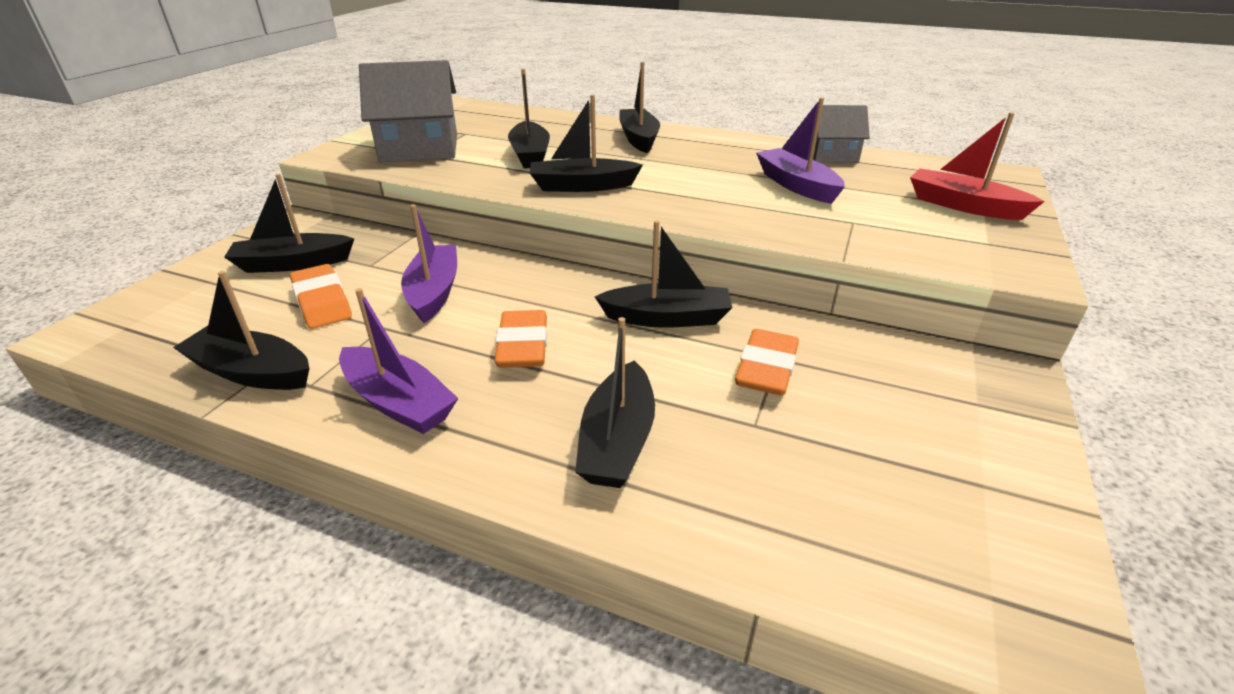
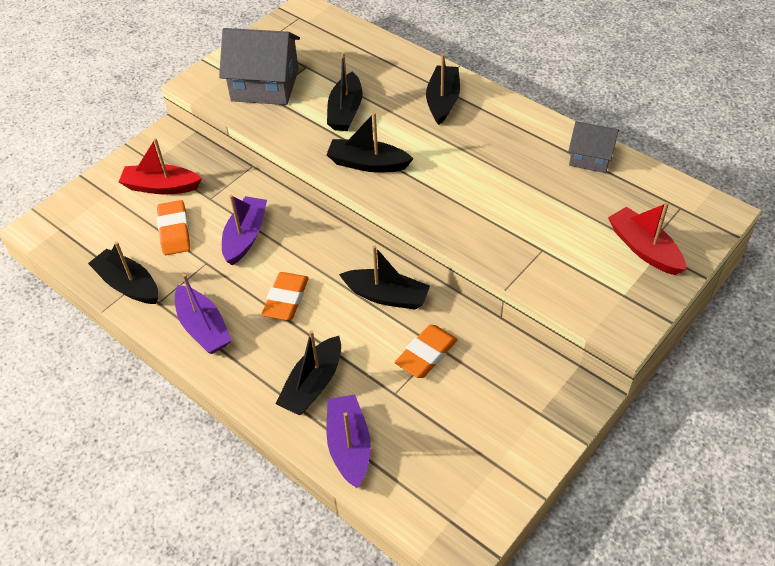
camera: 20 degrees right, 15 degrees up
(293, 264) = (161, 187): black boat -> red boat
(796, 185) = (531, 195): purple boat -> purple boat (349, 446)

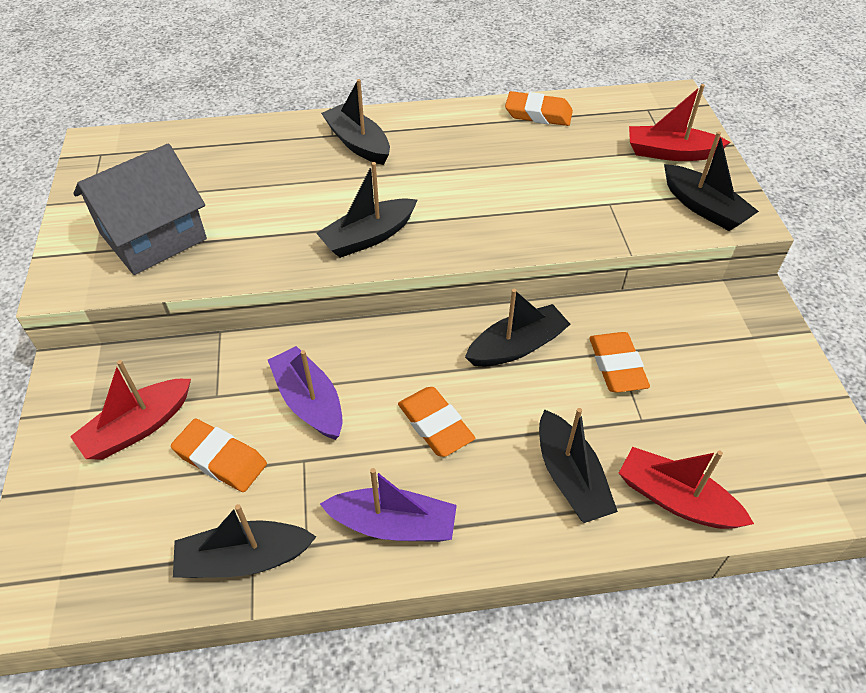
camera: 50 degrees left, 0 degrees up
(345, 111) = (278, 207): black boat -> black boat (703, 207)
(349, 446) = (676, 499): purple boat -> red boat
(590, 157) = (538, 114): grey house -> orange eraser

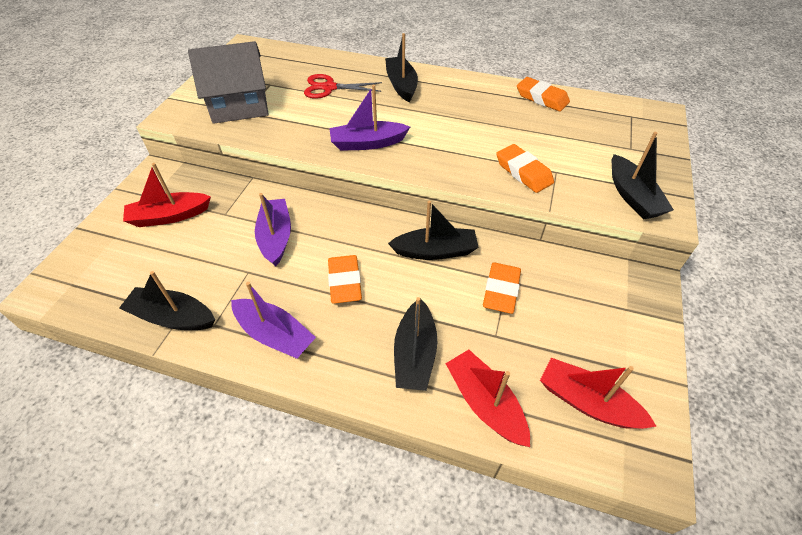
camera: 25 degrees right, 0 degrees up
(221, 459) = (201, 252): orange eraser -> orange eraser (523, 172)
(264, 174) = (329, 88): none -> red scissors
(368, 237) = (367, 143): black boat -> purple boat
(670, 153) = (630, 150): red boat -> red boat (587, 402)

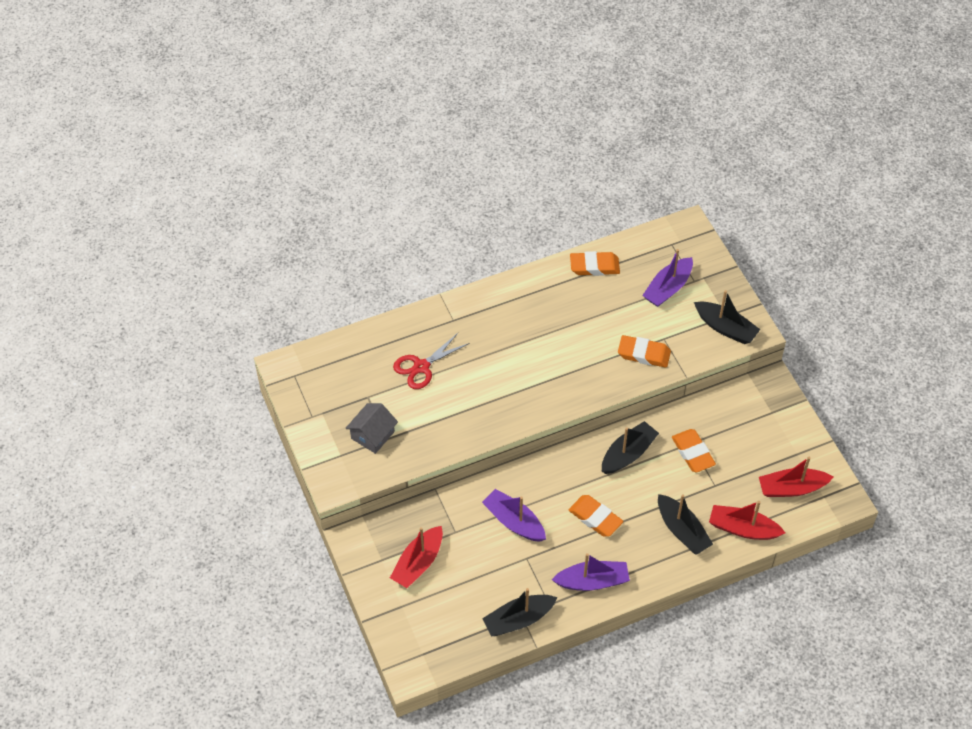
camera: 40 degrees left, 5 degrees up
(239, 105) = (372, 435): grey house -> grey house, size x0.59
(367, 143) = (515, 402): purple boat -> purple boat (668, 288)
(401, 85) = (475, 324): black boat -> none

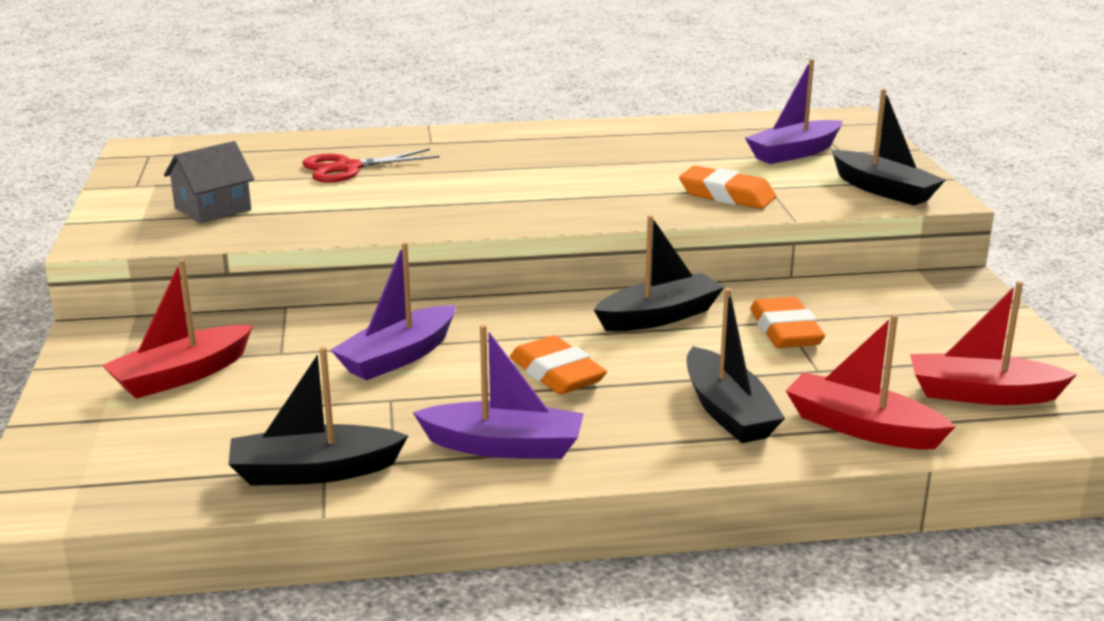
camera: 15 degrees right, 30 degrees down
(514, 522) = (398, 357): purple boat -> purple boat turned 105 degrees counterclockwise
(594, 266) = (681, 128): orange eraser -> none

